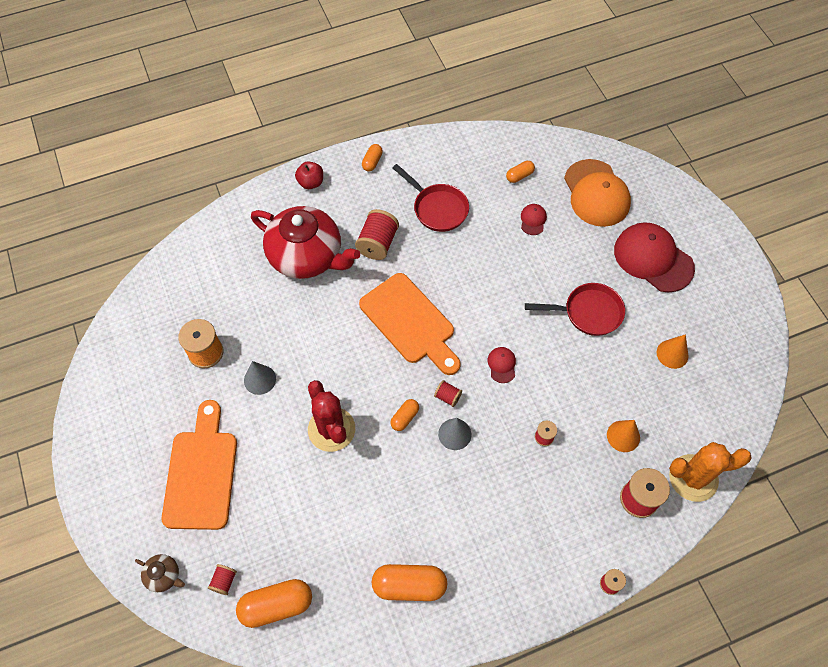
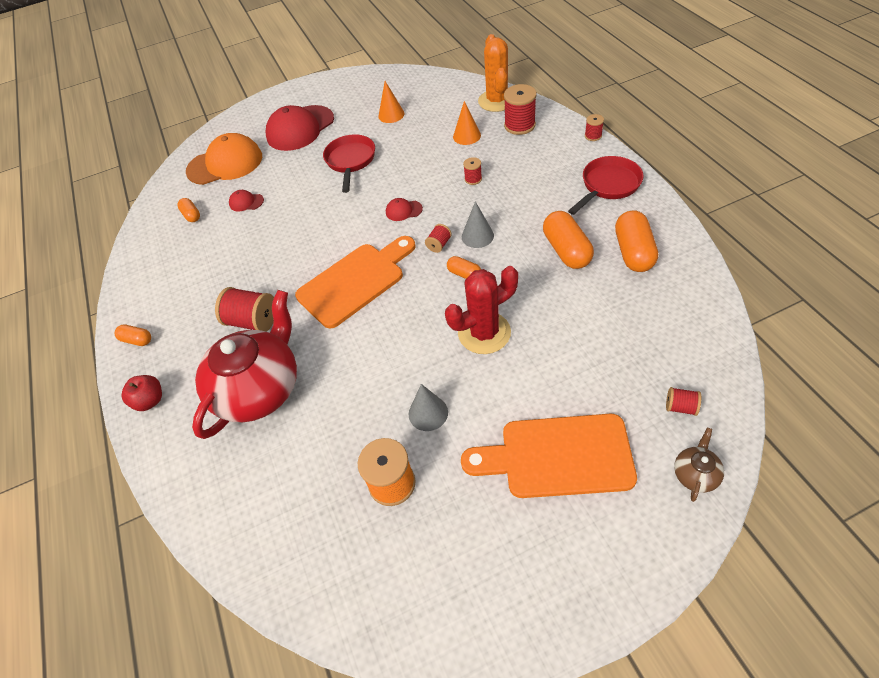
camera: 85 degrees left, 10 degrees down
(276, 605) = (689, 353): orange capsule -> orange capsule (566, 250)
(437, 208) = (217, 274): red pan -> red pan (608, 185)

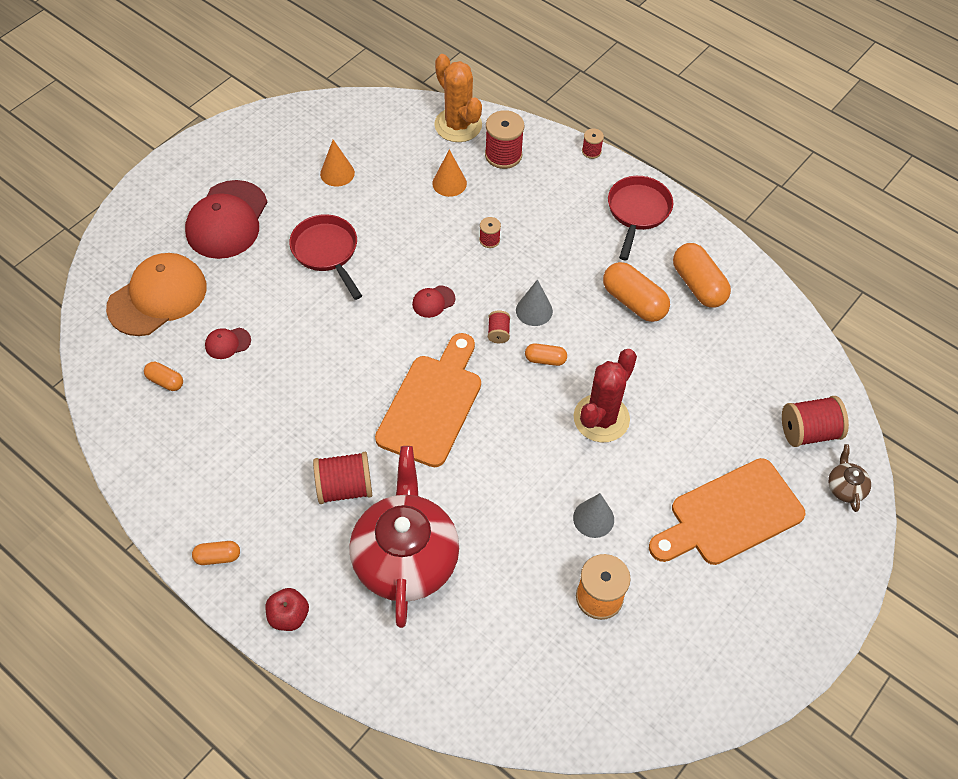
camera: 35 degrees left, 5 degrees up
(680, 407) = (808, 432): red spool -> red spool, size x1.91

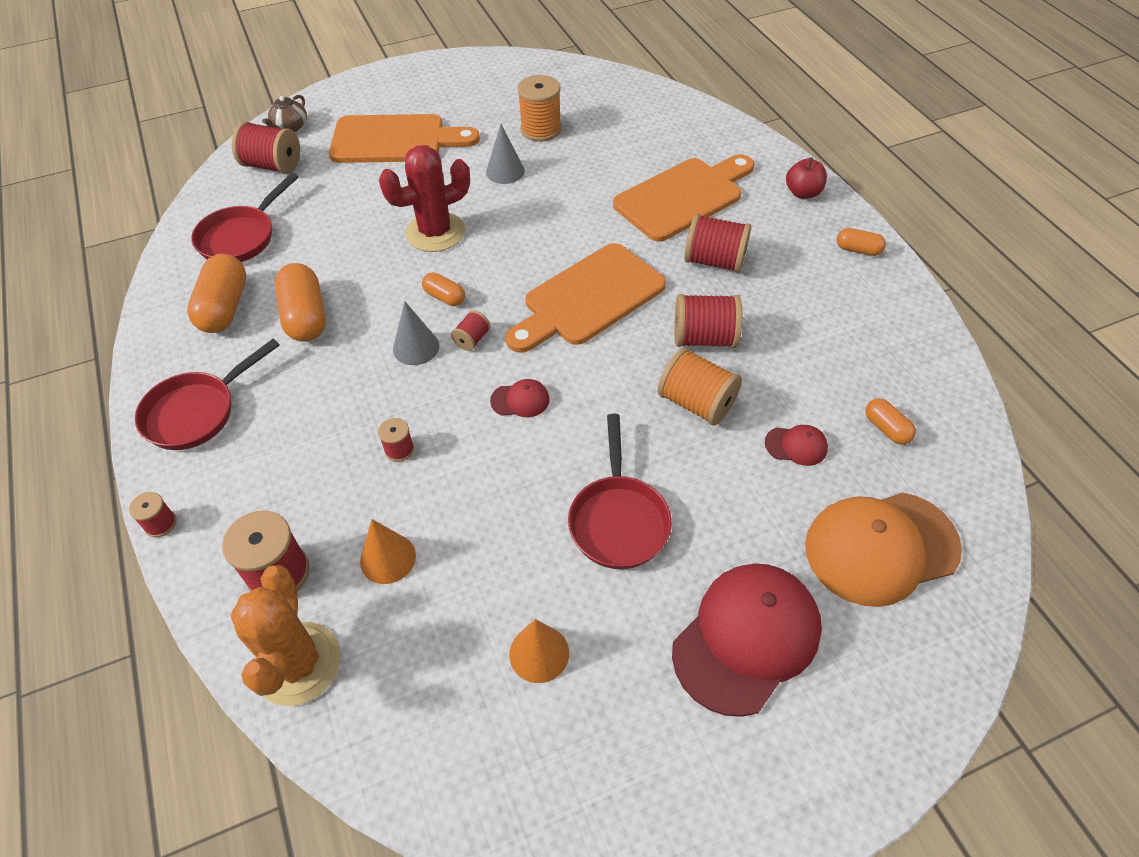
camera: 150 degrees left, 5 degrees down
(308, 348) = (696, 403): none -> orange spool
(323, 404) = (704, 338): none -> red spool
(405, 558) = (683, 197): red teapot -> orange cutting board
(752, 347) = (241, 237): none -> red pan

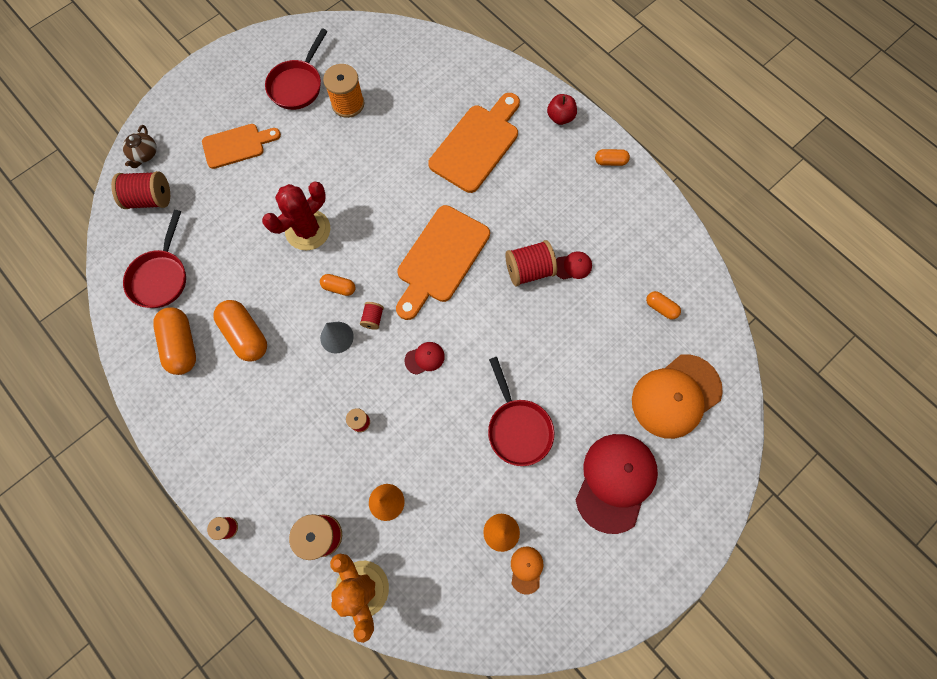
camera: 20 degrees left, 20 degrees up
(197, 412) = (207, 437): red pan -> red pan (298, 85)
(395, 140) = (237, 145): orange cutting board -> orange cutting board, size x0.64
(505, 171) = (336, 155): grey cone -> none
(557, 721) = (526, 569): none -> orange cap
(696, 403) = (539, 325): orange spool -> none
(714, 261) = (516, 200): red spool -> none
(796, 446) = (609, 338): red cap -> red cap (572, 266)

